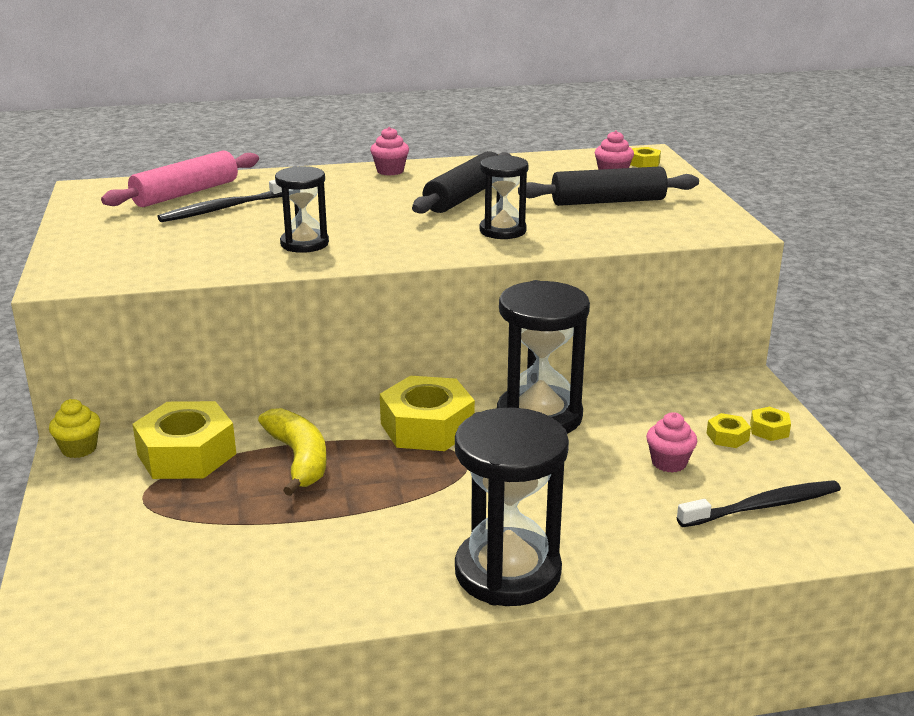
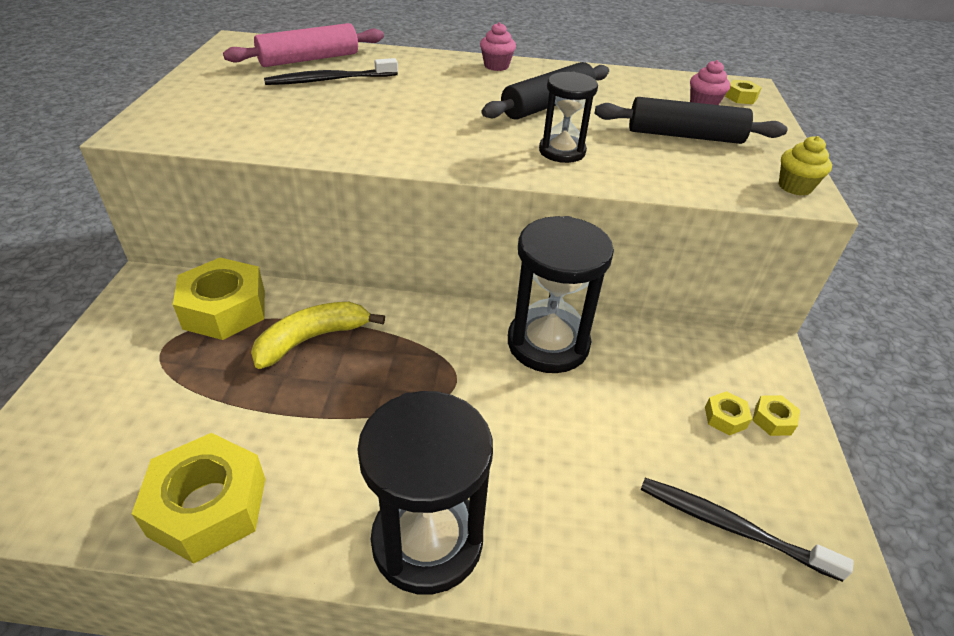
camera: 15 degrees right, 15 degrees up
(79, 449) = (147, 281): yellow cupcake -> yellow cupcake (795, 187)
(299, 459) = (312, 339): yellow banana -> yellow banana turned 120 degrees counterclockwise
(304, 244) = (369, 131): black hourglass -> none
(427, 427) = (440, 330): yellow nut -> yellow nut (208, 506)
(669, 463) = (651, 436): pink cupcake -> none
(763, 506) = (731, 527): black toothbrush -> black toothbrush turned 150 degrees counterclockwise

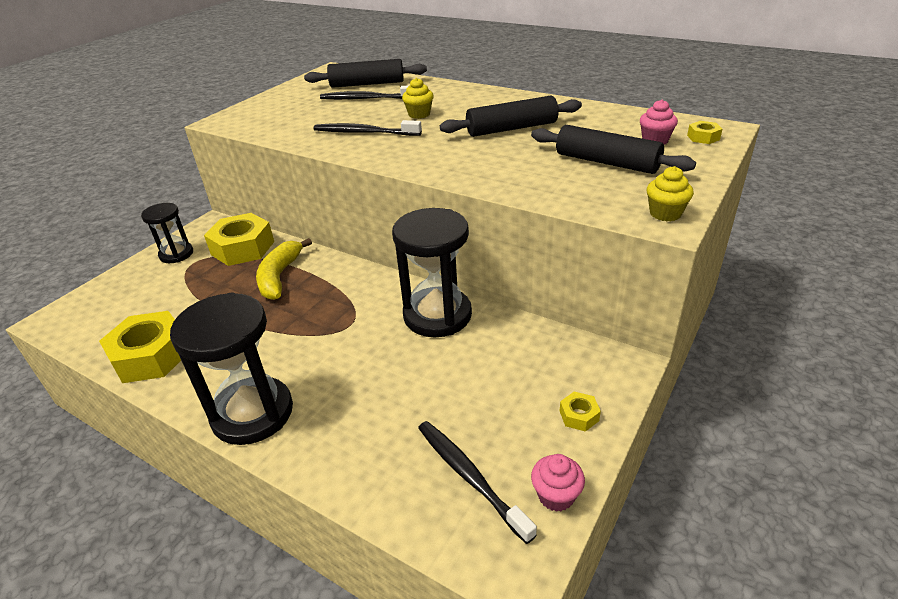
camera: 30 degrees right, 5 degrees down
(309, 59) = (367, 84): pink rolling pin -> black rolling pin
(312, 339) = (279, 276): yellow banana -> yellow banana turned 75 degrees counterclockwise
(374, 128) = (364, 132): none -> black toothbrush
(420, 96) = (419, 114): none -> yellow cupcake
(496, 66) = (502, 97): pink cupcake -> pink cupcake (556, 496)
(562, 151) = (485, 162): black hourglass -> black hourglass (176, 254)
(725, 418) = (536, 402): yellow nut -> none

